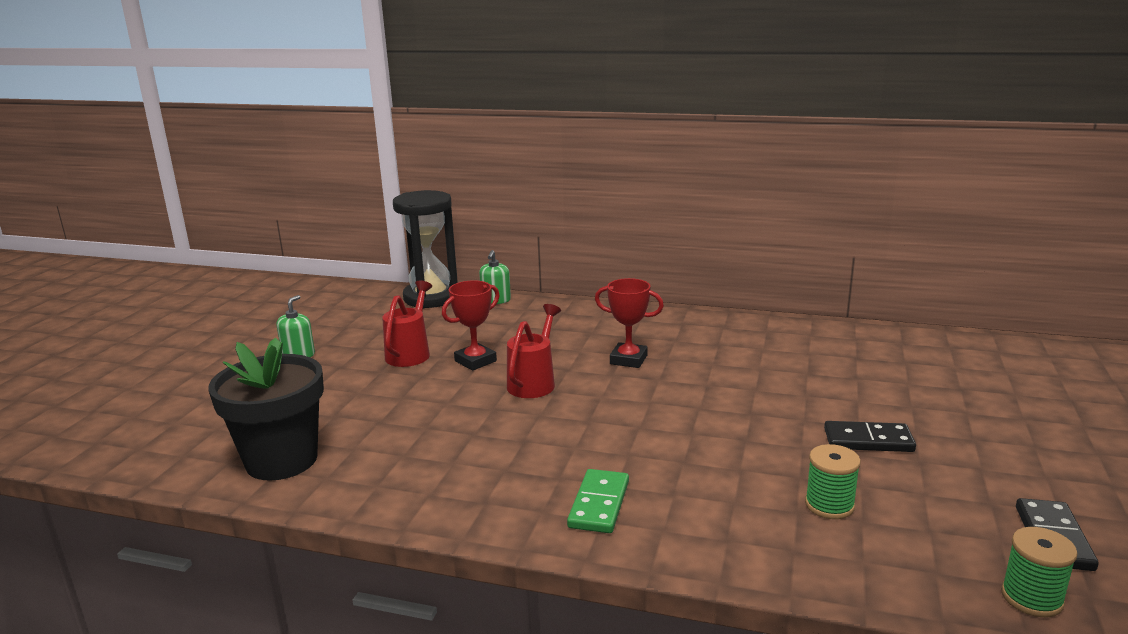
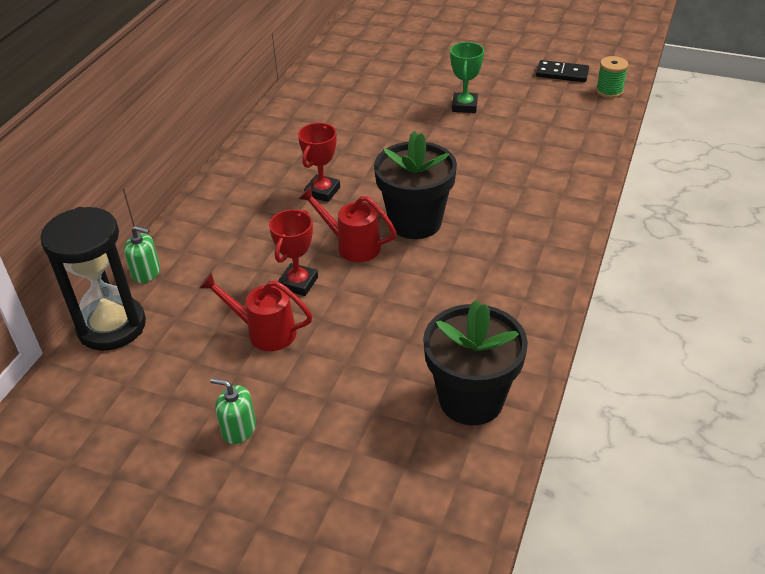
camera: 85 degrees left, 20 degrees up
(475, 361) = (298, 283): red trophy -> red trophy turned 60 degrees clockwise
(579, 416) = (415, 222): none -> black flower pot
(599, 504) = (536, 217): green domino -> none
(829, 505) = (535, 132): green spool -> none
(868, 440) = (464, 106): black domino -> green trophy

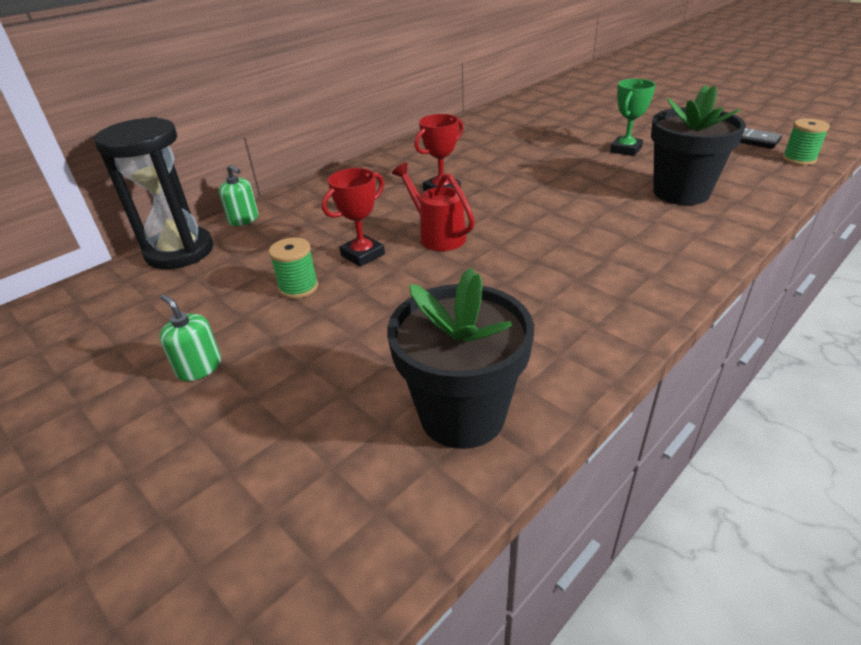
camera: 25 degrees right, 5 degrees down
(265, 332) = (298, 287): red watering can -> green spool
(415, 222) = (514, 229): black flower pot -> black flower pot (681, 193)

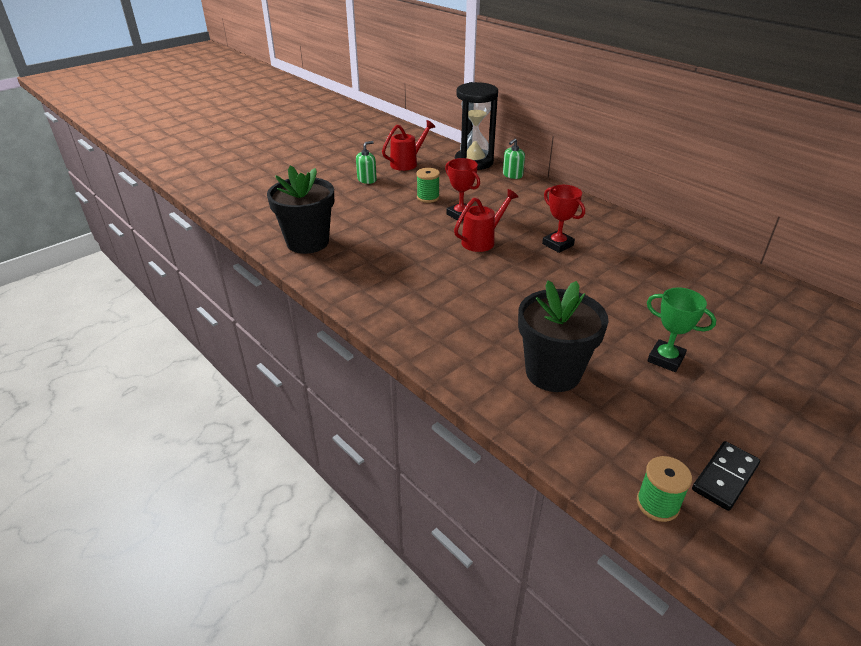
camera: 90 degrees right, 0 degrees up
(145, 321) = (407, 163): none -> red watering can

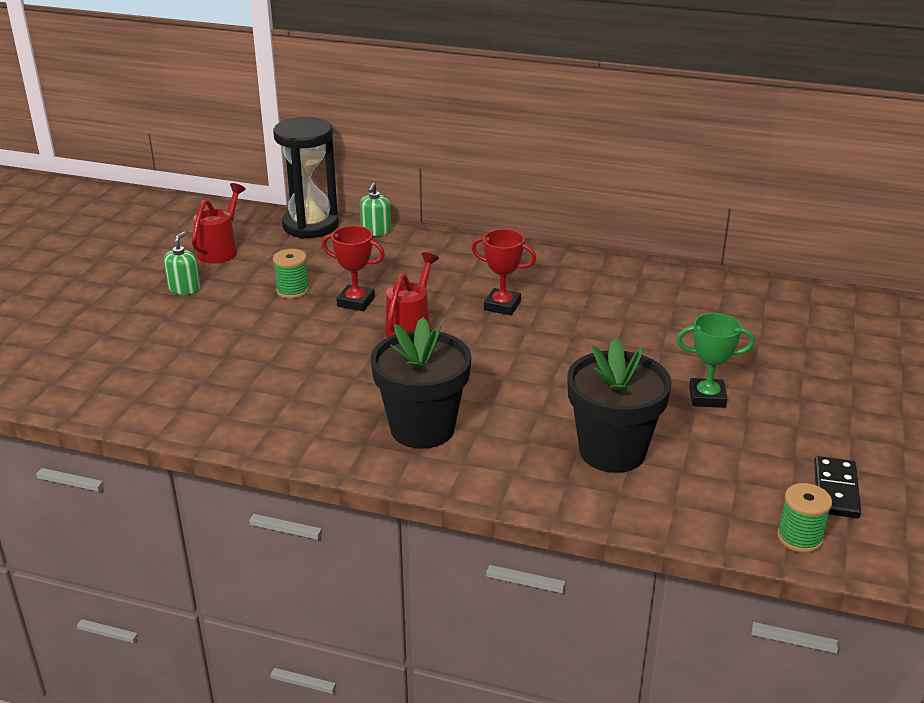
camera: 30 degrees left, 5 degrees down
(307, 242) = (183, 398): black flower pot -> black flower pot (422, 428)

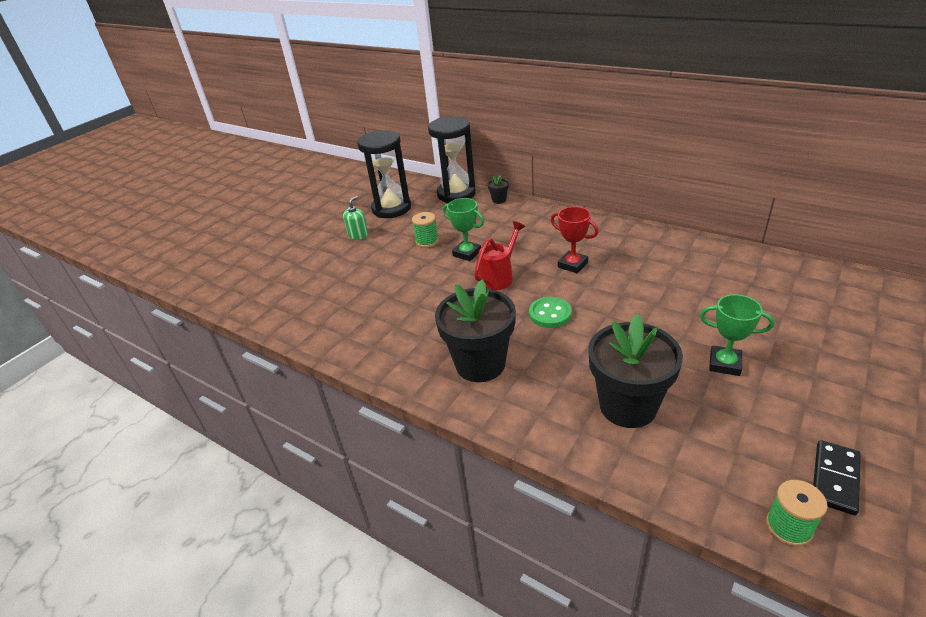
camera: 20 degrees right, 5 degrees up
(220, 250) = (391, 208): red watering can -> black hourglass
(356, 302) = (467, 253): red trophy -> green trophy
(376, 231) = (499, 200): green soap dispenser -> black flower pot
(491, 364) = (550, 314): none -> green button

